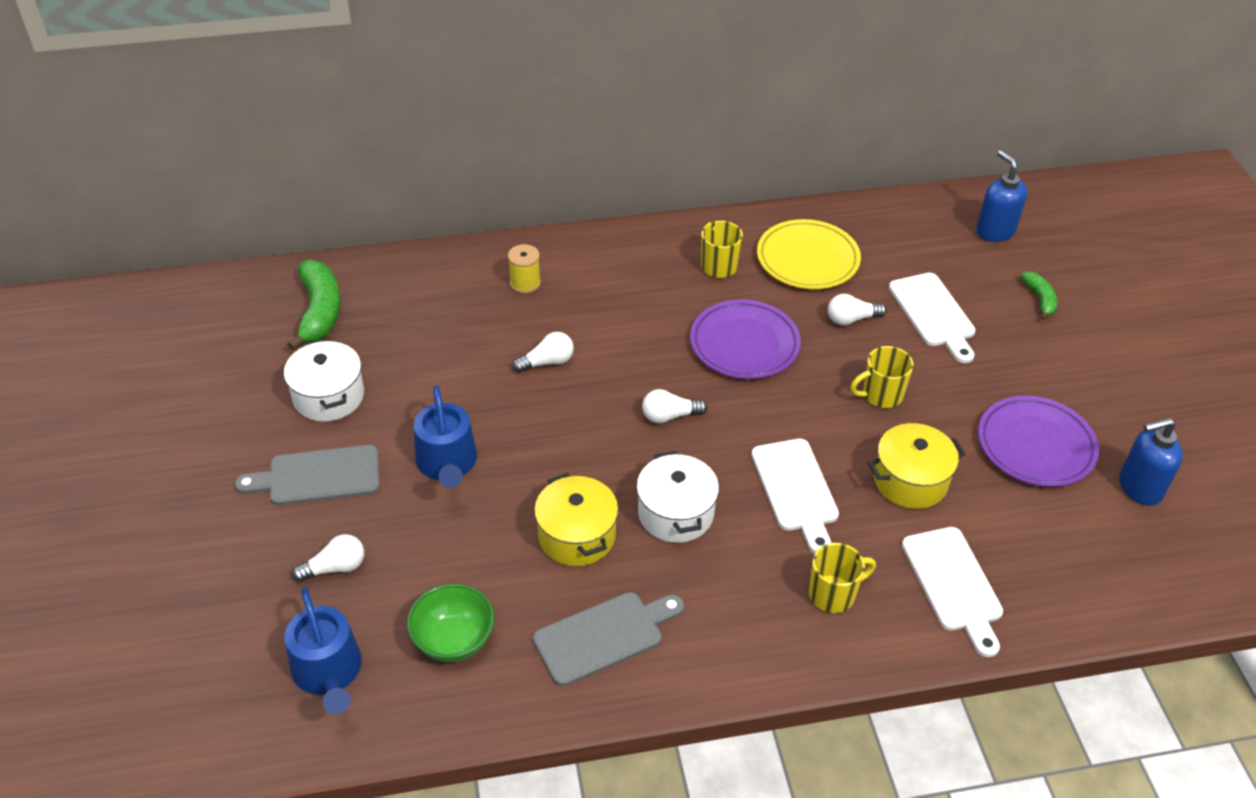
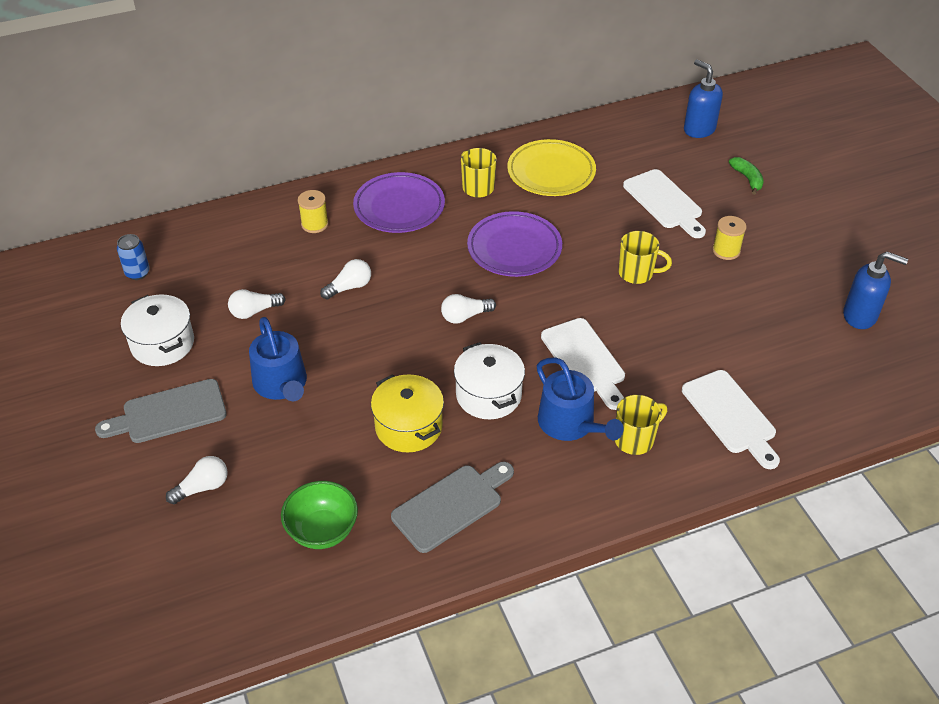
camera: 10 degrees left, 0 degrees up
(320, 311) = (137, 273): green banana -> blue can
(328, 672) = (217, 576): blue watering can -> blue watering can (570, 424)
(851, 319) = (598, 216): white light bulb -> white light bulb (254, 311)
(881, 395) = (637, 273): yellow mug -> yellow mug turned 135 degrees counterclockwise
(910, 481) = (677, 338): yellow pot -> none
(993, 383) = (726, 250): none -> yellow spool
(1035, 446) = (771, 295): purple plate -> purple plate (399, 207)
(1139, 487) = (860, 316): blue soap dispenser -> blue soap dispenser turned 135 degrees counterclockwise

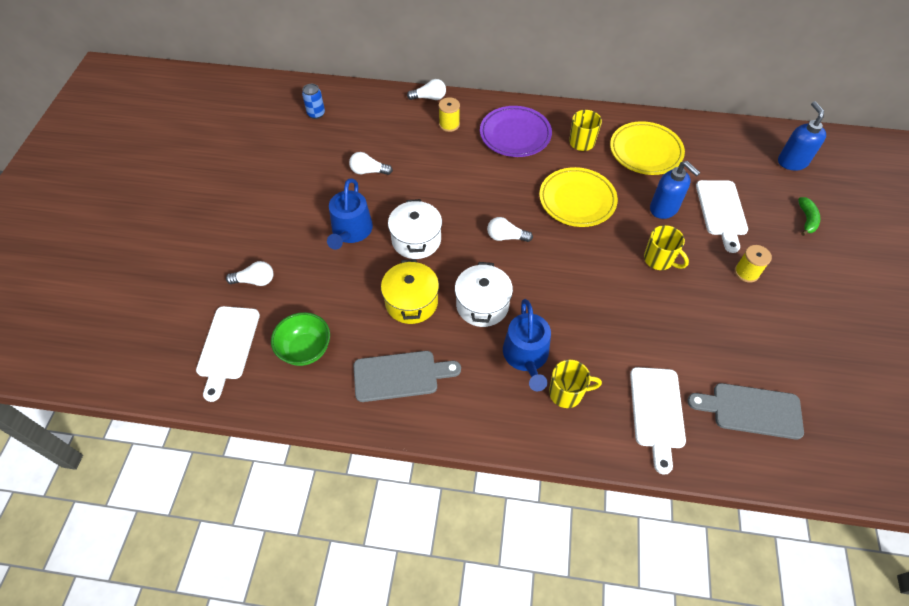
camera: 30 degrees right, 10 degrees up
(162, 344) = (298, 169): white pot -> white pot (416, 240)
(169, 413) = (270, 219): grey cutting board -> grey cutting board (751, 410)
(349, 287) = (441, 180): white light bulb -> white light bulb (429, 98)
(514, 248) = (577, 200): purple plate -> yellow plate
(585, 360) = (571, 311): white cutting board -> white cutting board (227, 347)
(860, 316) = (829, 380): blue soap dispenser -> blue soap dispenser (664, 209)

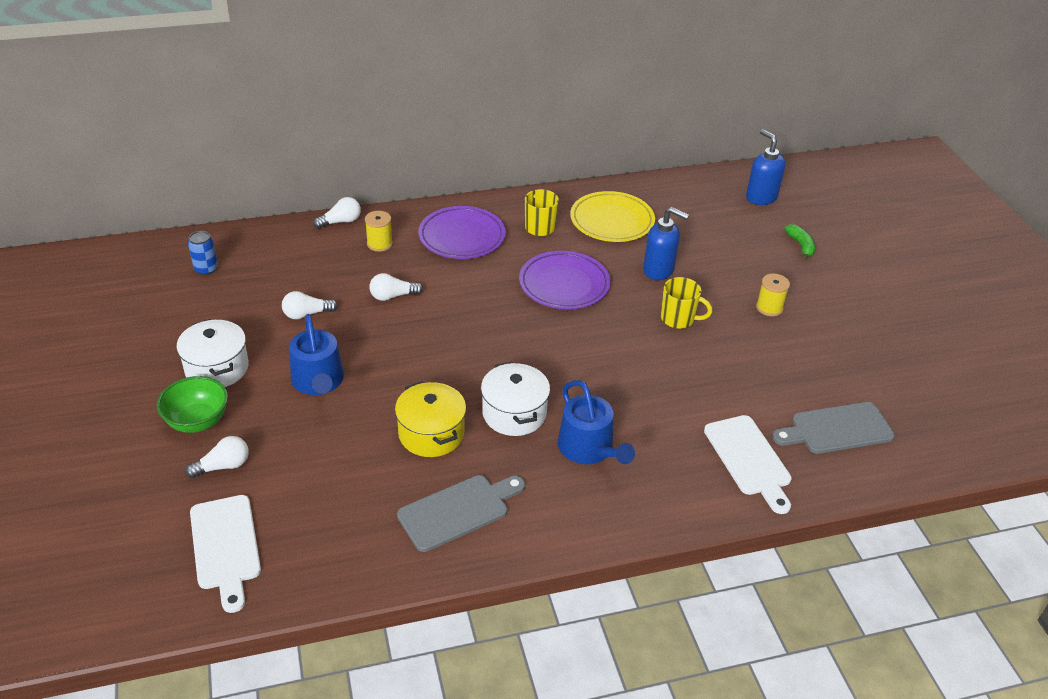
camera: 25 degrees left, 15 degrees down
(305, 349) = (328, 519): green bowl -> green bowl (197, 421)
(416, 240) = (403, 370): white pot -> white pot (217, 368)
(506, 237) = (505, 340): white light bulb -> white light bulb (393, 296)
(567, 393) = (650, 470): yellow mug -> none
(577, 200) = (564, 284): yellow plate -> purple plate
(721, 211) = (716, 258): white cutting board -> none

